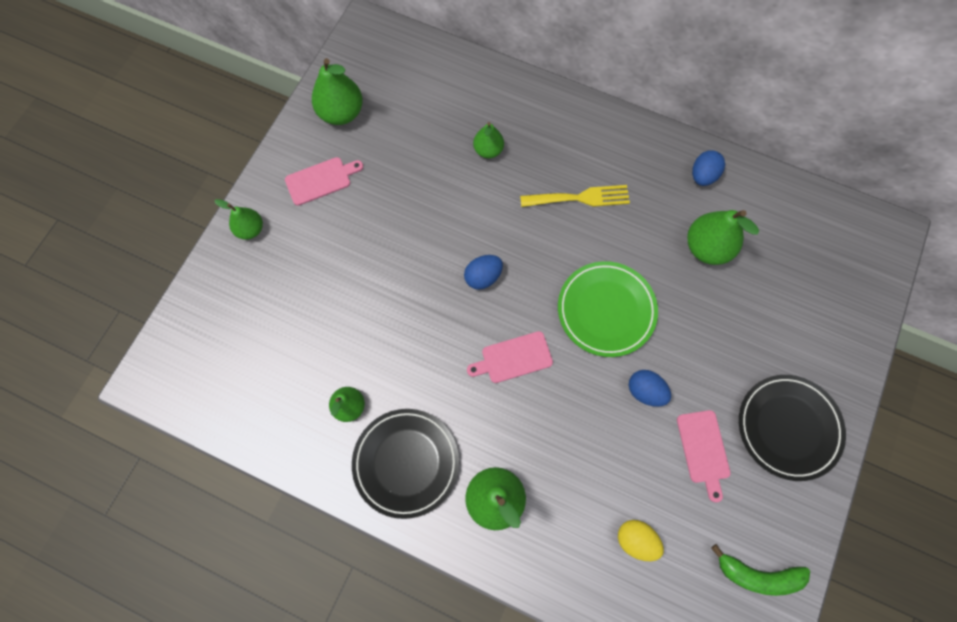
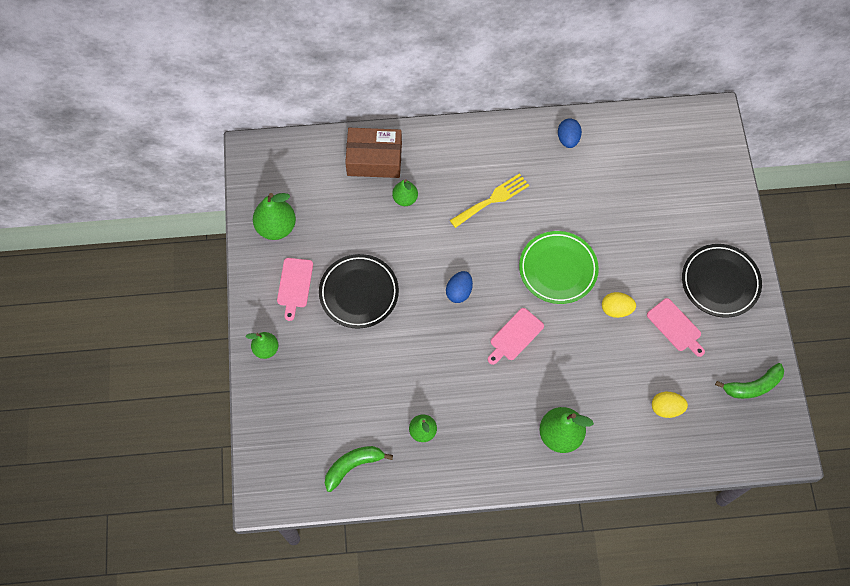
camera: 30 degrees left, 5 degrees down
(254, 401) = (353, 466): none -> green banana
(321, 180) = (295, 285): pink cutting board -> pink cutting board turned 150 degrees clockwise
(406, 463) = (486, 446): black plate -> black plate (359, 293)
(482, 94) = (374, 159): none -> brown box
(645, 391) = (616, 309): blue egg -> yellow egg
(707, 247) = (600, 189): green pear -> none

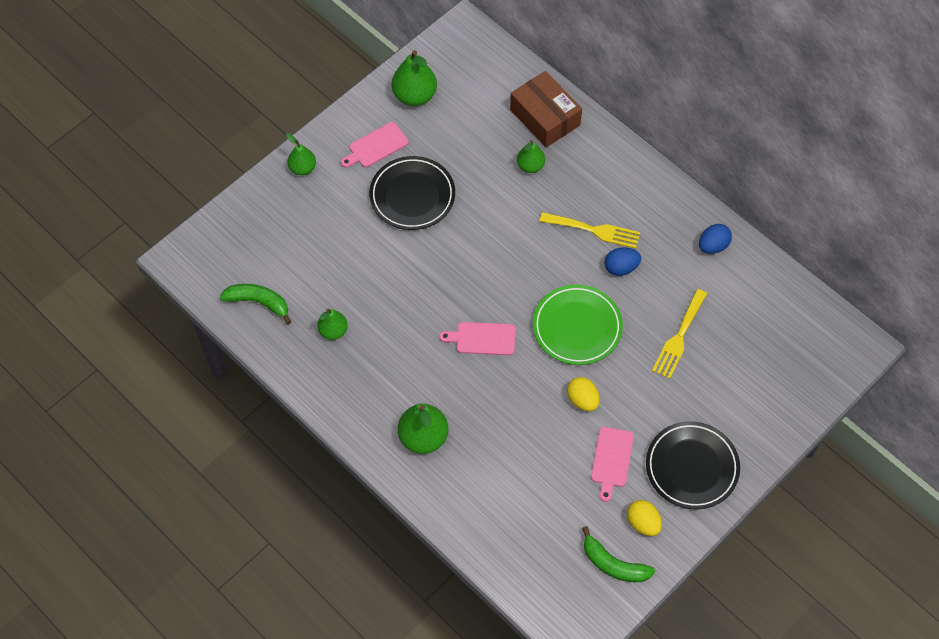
camera: 50 degrees right, 5 degrees down
(459, 292) = (483, 267): blue egg -> blue egg (621, 268)
(618, 214) = (679, 337): none -> yellow fork
(666, 408) = (525, 505): yellow egg -> yellow egg (643, 523)

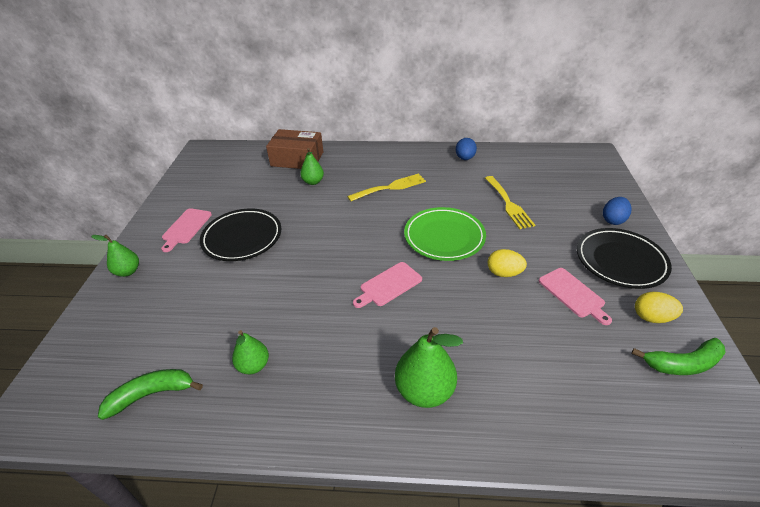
camera: 40 degrees left, 20 degrees down
(414, 95) = (194, 190): green pear -> none
(621, 268) = (429, 194): blue egg -> blue egg (613, 220)

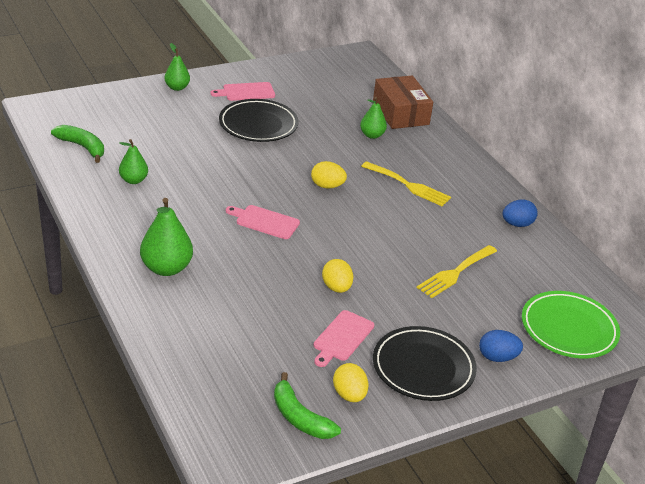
camera: 55 degrees right, 5 degrees down
(362, 229) = (327, 186): none -> yellow egg
(444, 237) = (359, 239): green plate -> green plate (568, 329)

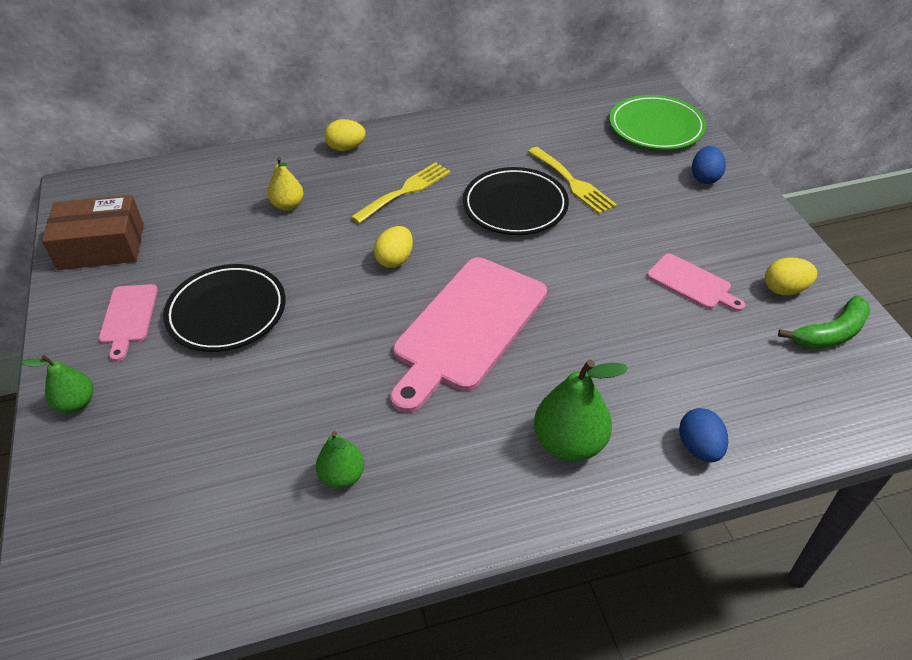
camera: 75 degrees left, 10 degrees up
(82, 147) = (223, 552): green banana -> none
(265, 222) = (467, 328): pink cutting board -> pink cutting board, size x2.06
(336, 288) = (603, 277): yellow egg -> yellow egg (346, 148)
(372, 135) = (288, 205): green pear -> yellow pear
(400, 113) = (244, 174): brown box -> brown box (101, 246)
(423, 368) = (730, 229): black plate -> black plate (515, 206)
(517, 224) = (488, 127): blue egg -> blue egg (699, 448)

